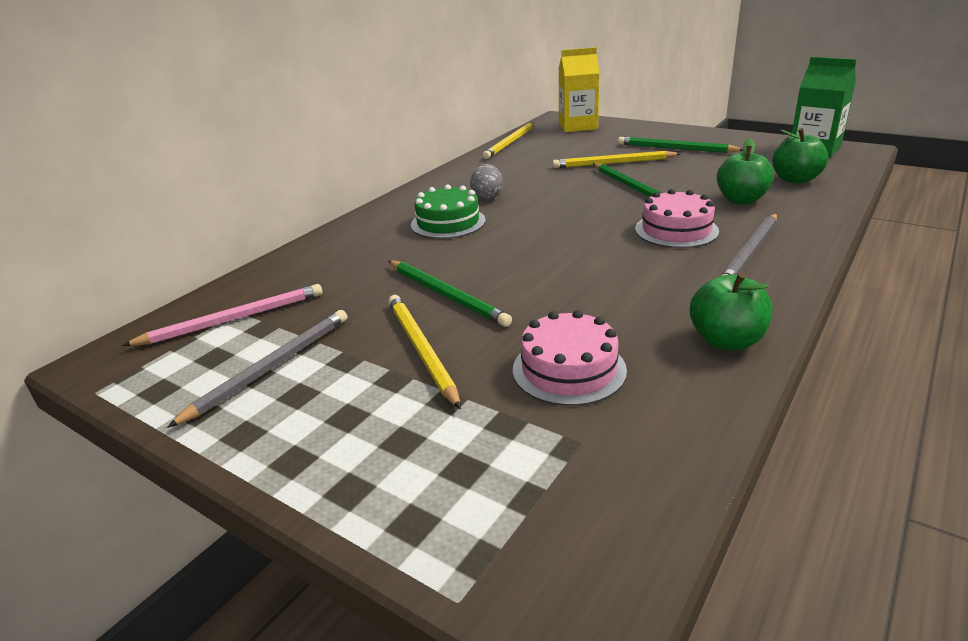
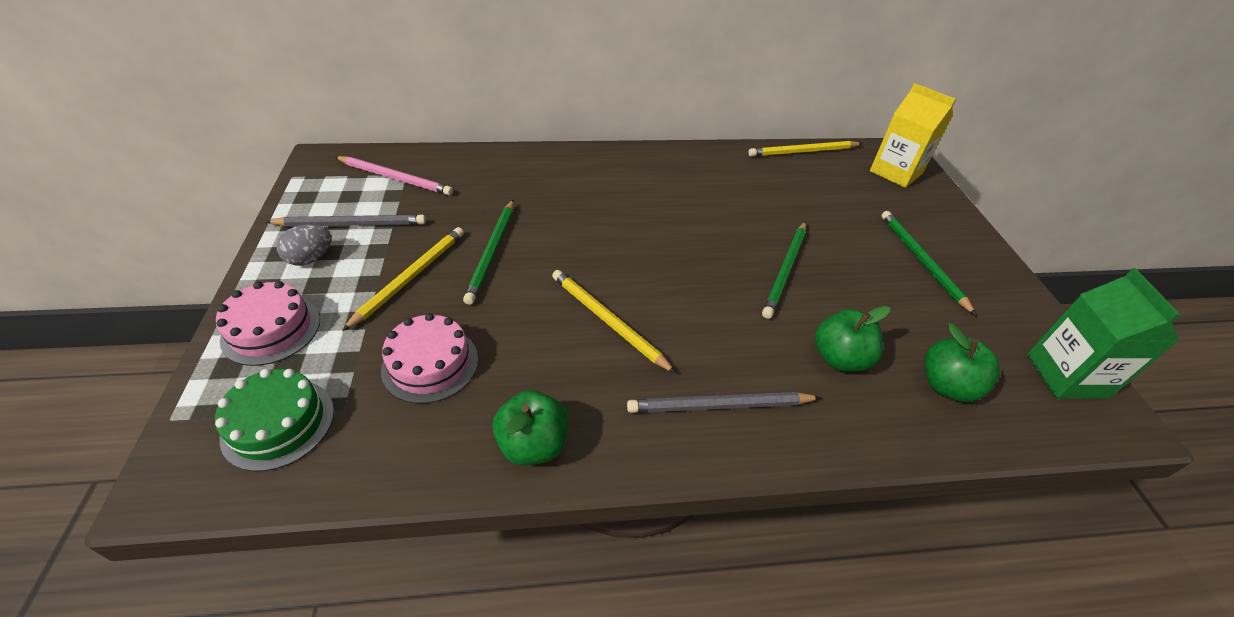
camera: 45 degrees right, 15 degrees up
(448, 222) = (607, 196): green cake -> green cake (278, 423)
(487, 197) = (674, 193): grey egg -> grey egg (311, 258)
(613, 163) = (830, 233): yellow pencil -> yellow pencil (607, 321)
(676, 230) = (719, 335): pink cake -> pink cake (271, 329)

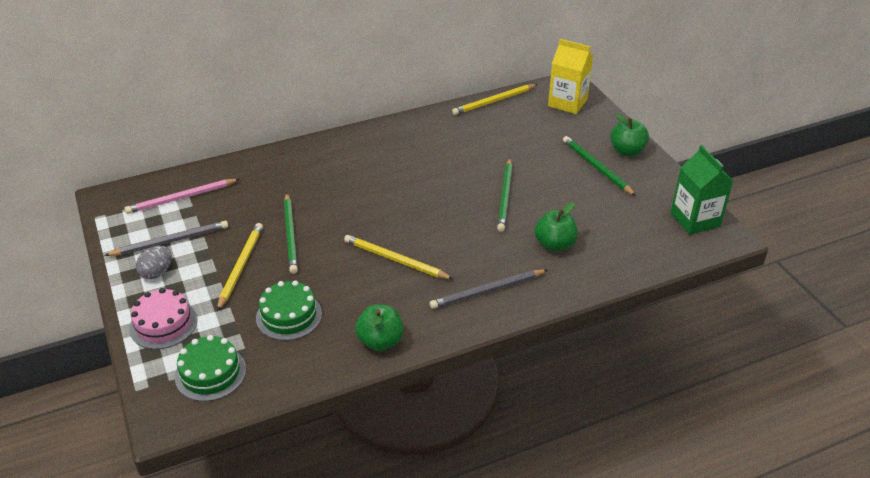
camera: 15 degrees left, 5 degrees down
(395, 178) = (181, 198): pink pencil -> pink pencil turned 150 degrees clockwise
(430, 364) = (289, 315): pink cake -> green cake
(946, 386) = (623, 244): green apple -> green apple (627, 151)

